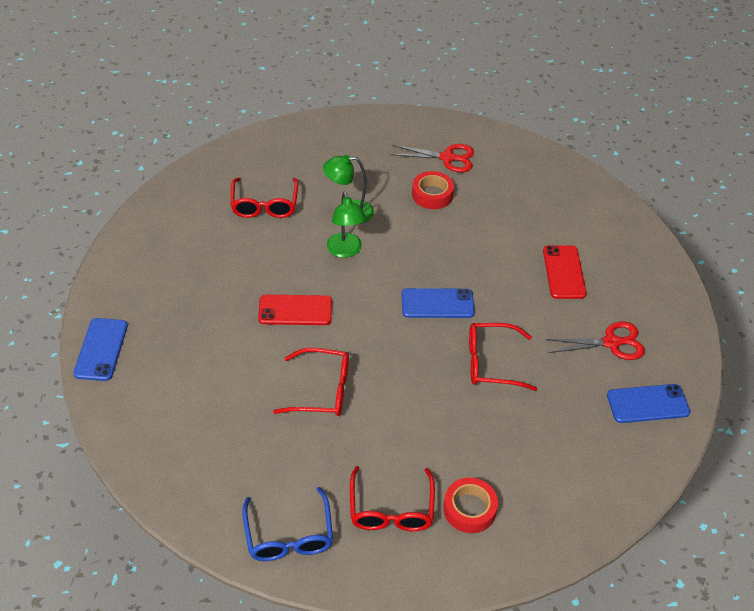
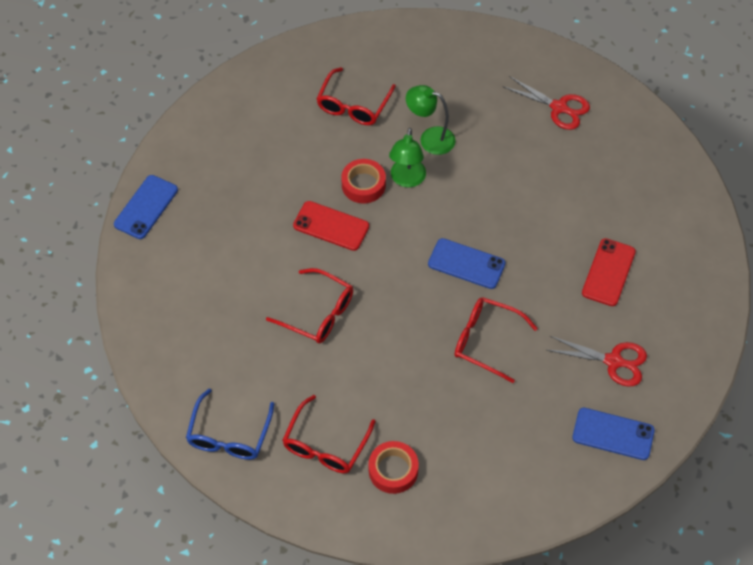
camera: 25 degrees right, 10 degrees up
(432, 195) = (522, 145): red tape -> red tape (363, 185)

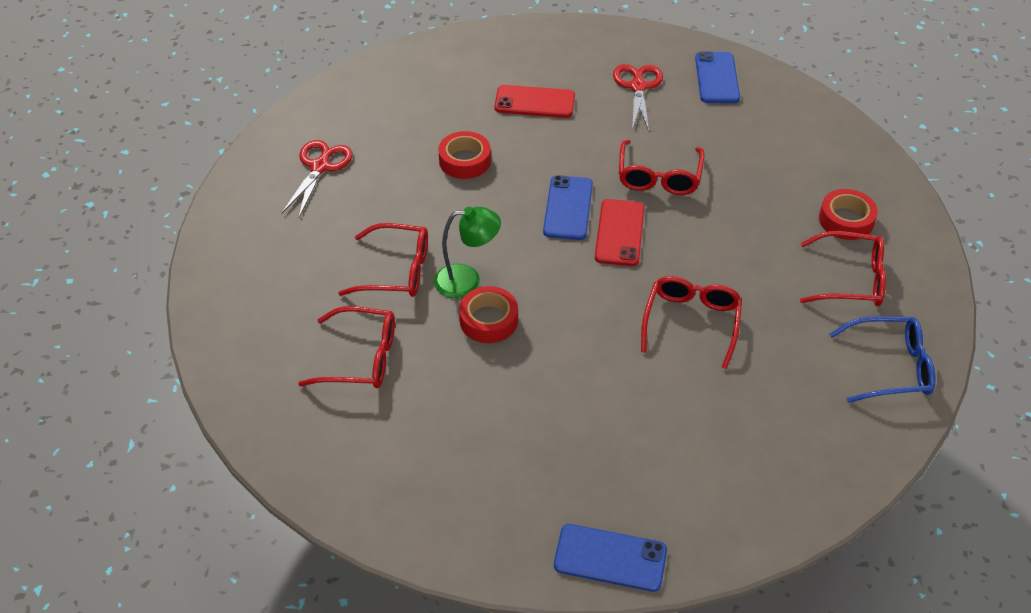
camera: 105 degrees left, 10 degrees down
(331, 226) = (562, 338): red phone -> red phone (619, 233)
(430, 138) = (397, 271): green lamp -> red glasses
(542, 204) = (465, 161): none -> red tape

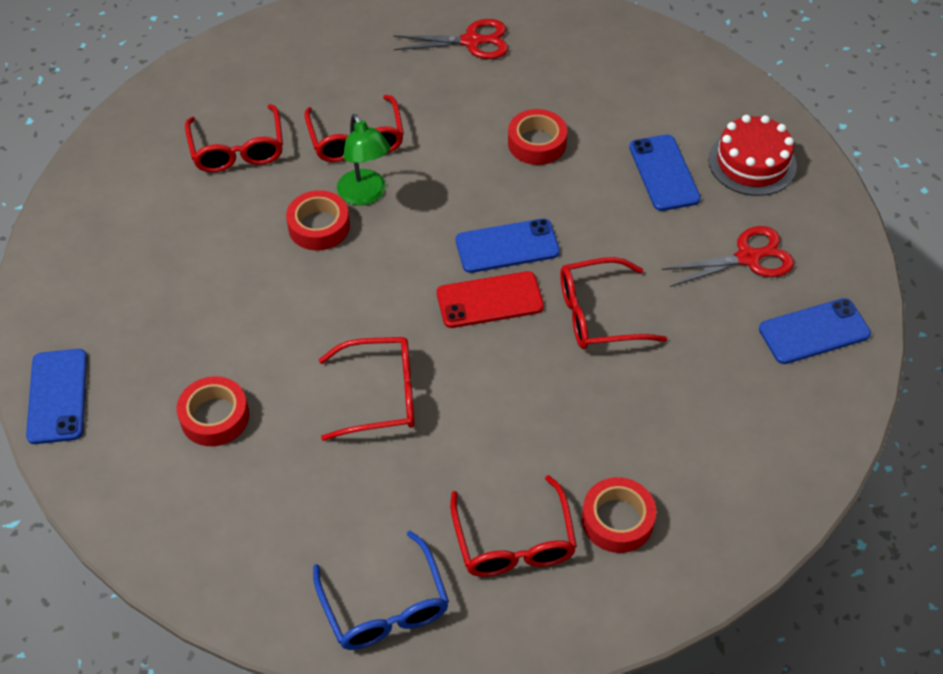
camera: 70 degrees right, 5 degrees up
(534, 102) = (664, 173): red phone -> blue phone
(548, 56) = (752, 163): none -> red cake
(675, 439) = (214, 417): none -> red tape

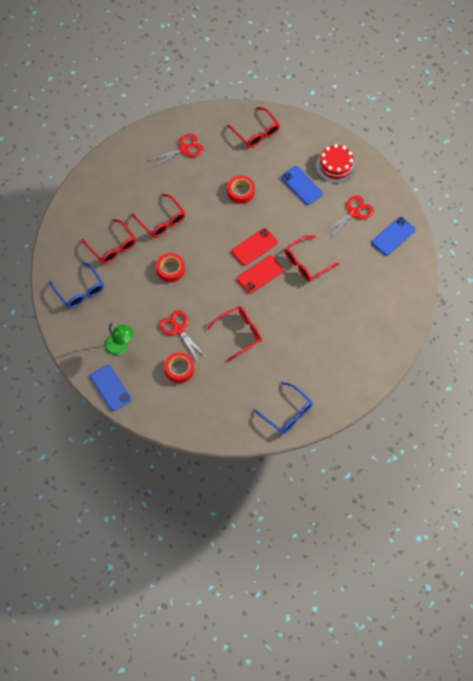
camera: 25 degrees left, 10 degrees up
(127, 201) = (80, 291): none -> blue glasses
(263, 339) = (178, 329): none -> red scissors
(365, 195) = (181, 247): green lamp -> green lamp (120, 348)
(507, 246) = (254, 247): blue phone -> red phone
(514, 542) = (321, 369): red glasses -> red glasses (256, 133)
(617, 520) = (354, 345): red tape -> none

